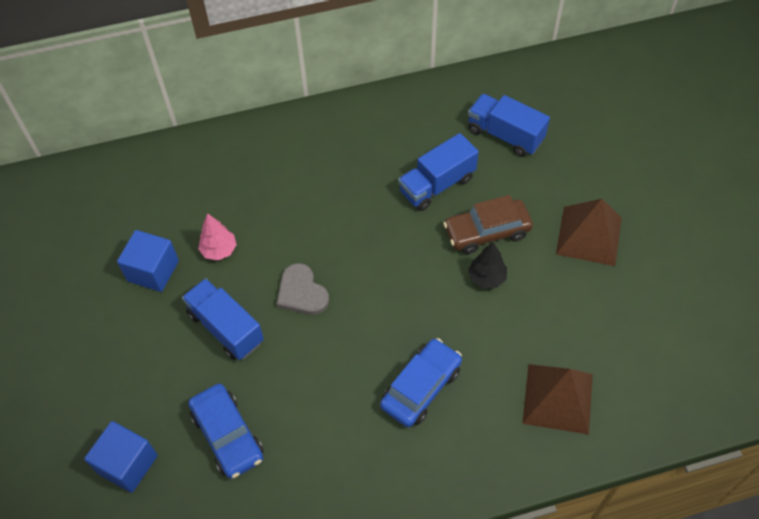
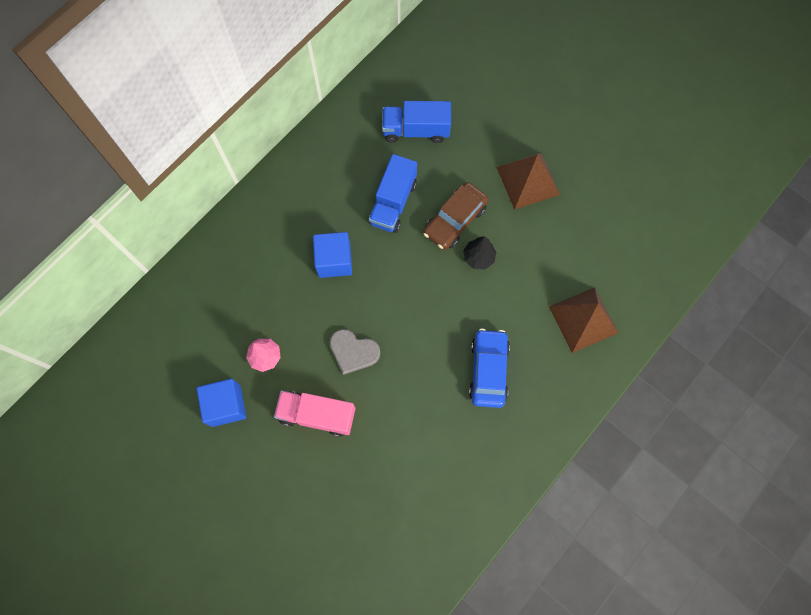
camera: 35 degrees left, 15 degrees up
(127, 464) = (322, 562): blue cube -> blue cube (334, 261)
(226, 328) = (317, 415): blue truck -> pink truck
(228, 435) = (379, 493): blue car -> none

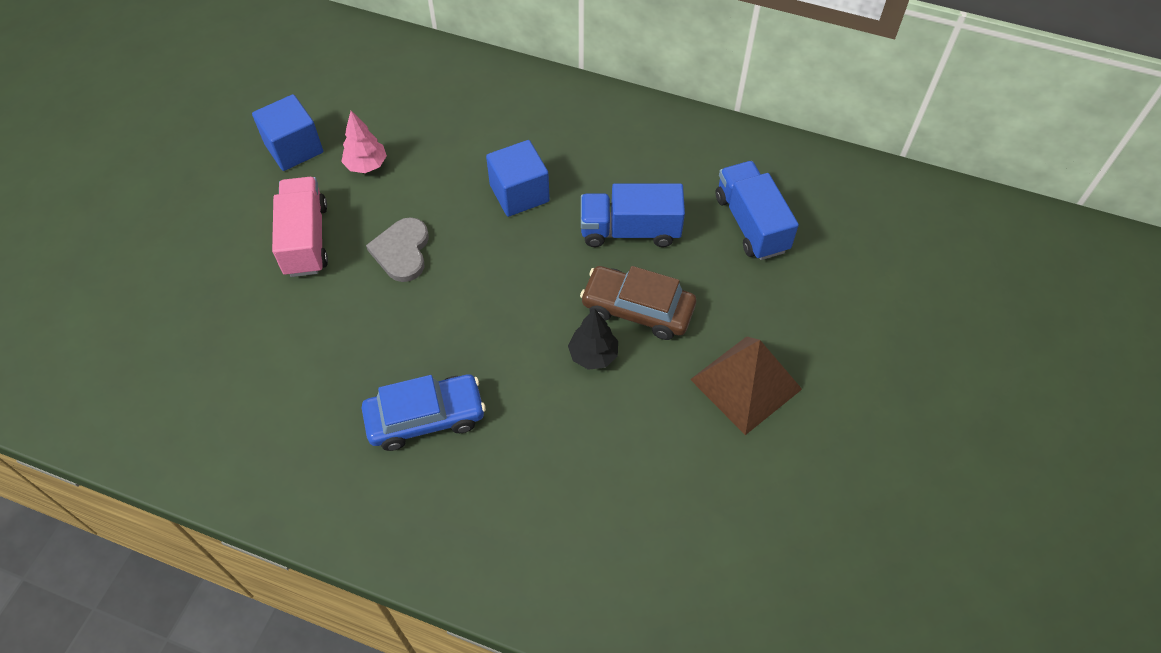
camera: 70 degrees right, 15 degrees down
(583, 319) = (550, 527): brown pyramid -> none

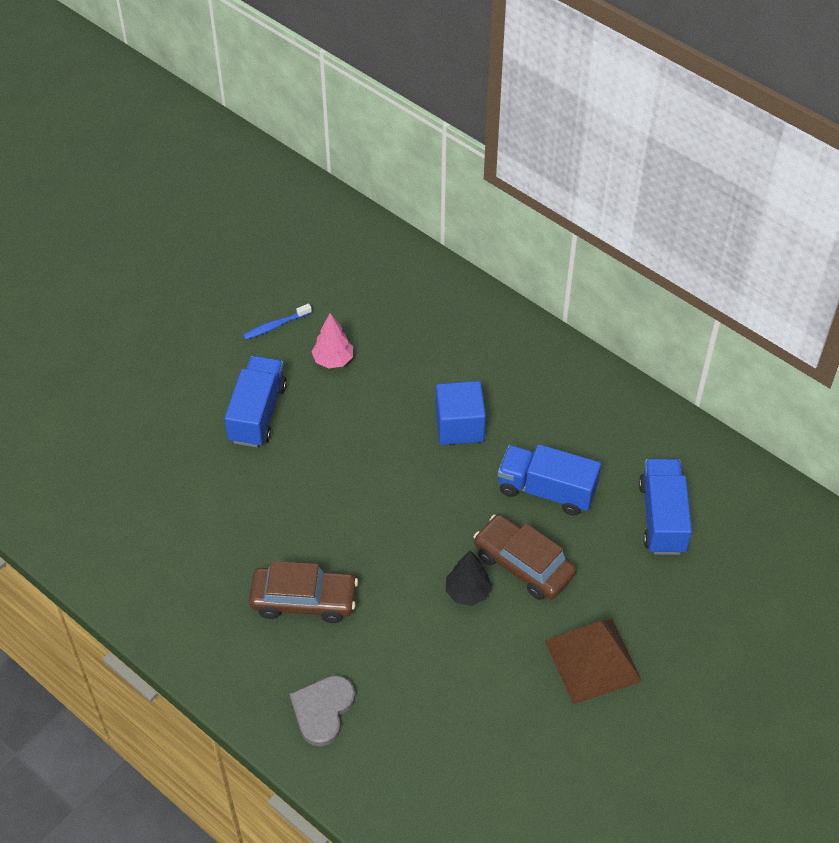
camera: 20 degrees right, 5 degrees down
(294, 148) = (275, 326): blue cube -> blue toothbrush
(306, 239) = (257, 413): pink truck -> blue truck
(402, 251) = (336, 448): grey heart -> grey heart (322, 710)
(425, 417) = (304, 600): blue car -> brown car

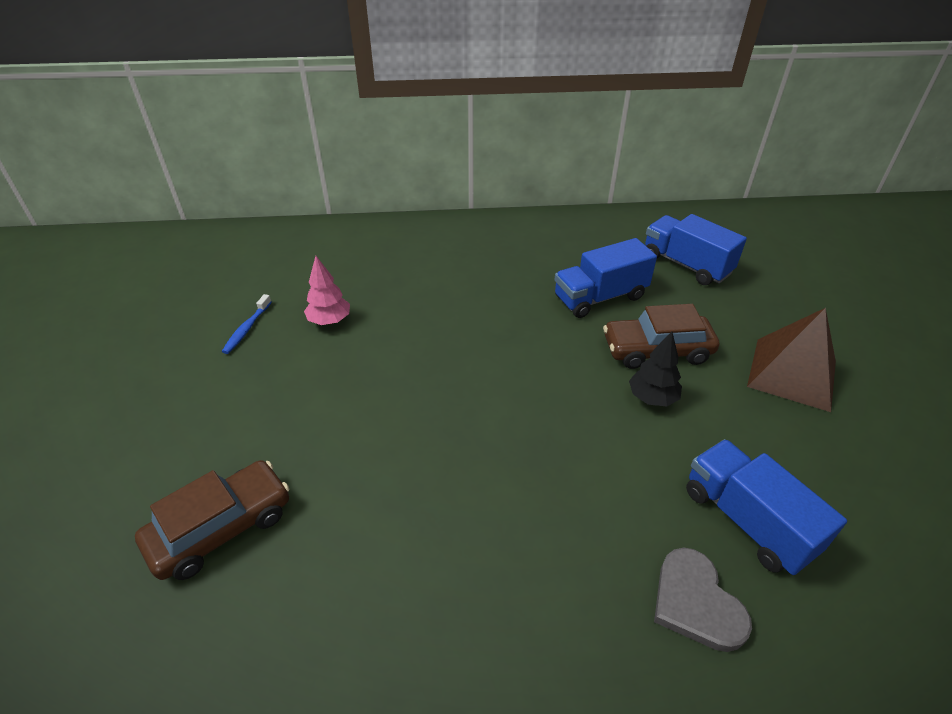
camera: 45 degrees left, 10 degrees down
(257, 413) = (305, 399): blue truck -> blue truck (747, 521)
(304, 600) = (542, 515): brown car -> brown car (221, 528)
(459, 426) = (486, 300): blue cube -> none

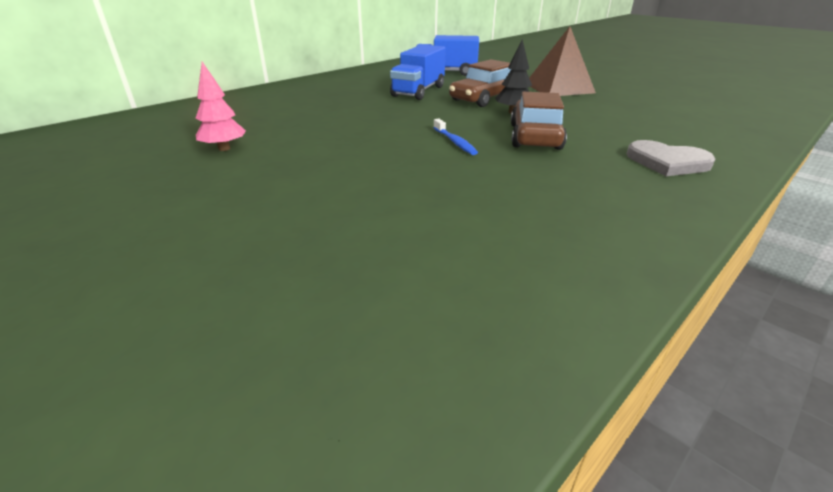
camera: 40 degrees left, 10 degrees down
(221, 528) = (302, 281): brown car -> brown car (534, 136)
(247, 329) = (135, 175): blue toothbrush -> blue toothbrush (455, 142)
(747, 521) = (631, 131): blue truck -> none

